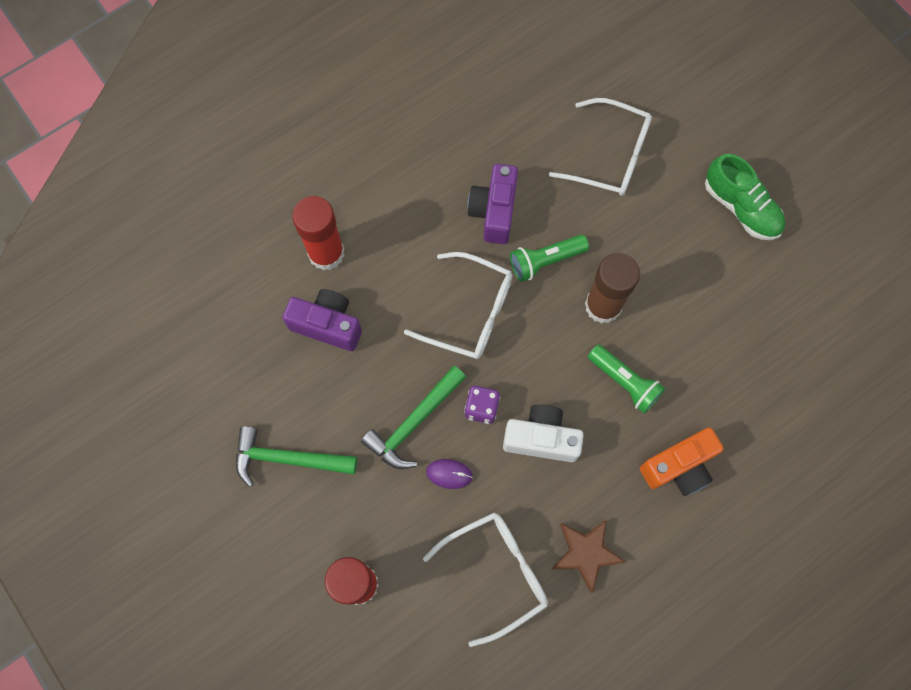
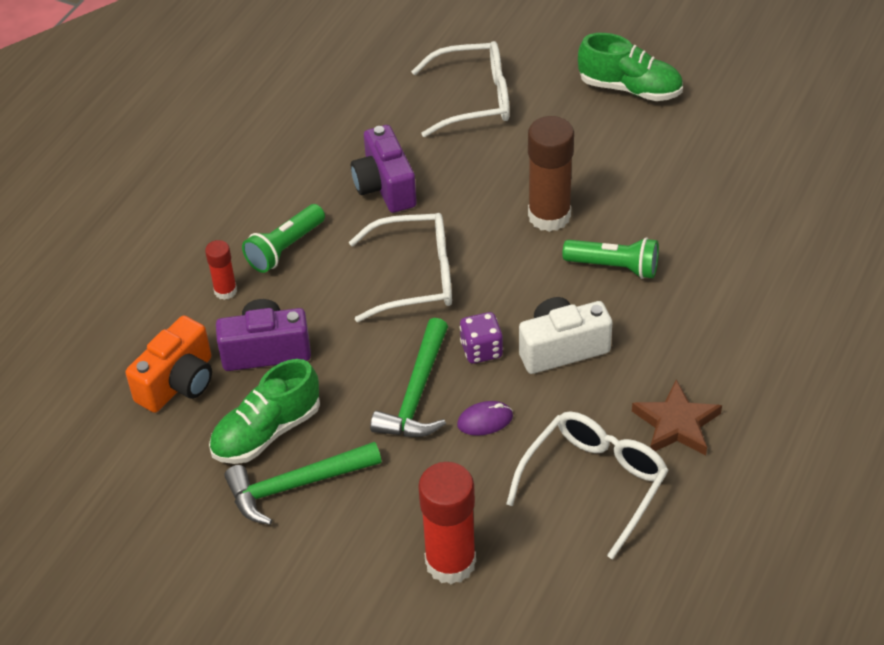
camera: 25 degrees left, 25 degrees down
(291, 400) = (267, 432): none -> green shoe
(326, 253) = (225, 291): red glue stick -> red glue stick, size x0.52
(545, 261) = (465, 204): green flashlight -> green flashlight (285, 248)
(679, 467) = (718, 311): orange camera -> orange camera (178, 383)

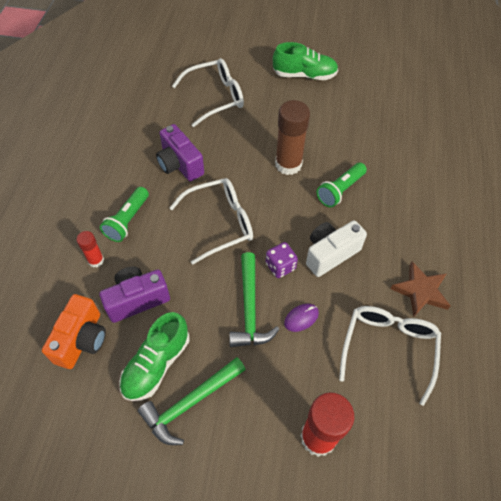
camera: 20 degrees left, 10 degrees up
(614, 267) = (340, 190): green flashlight -> green flashlight turned 135 degrees clockwise

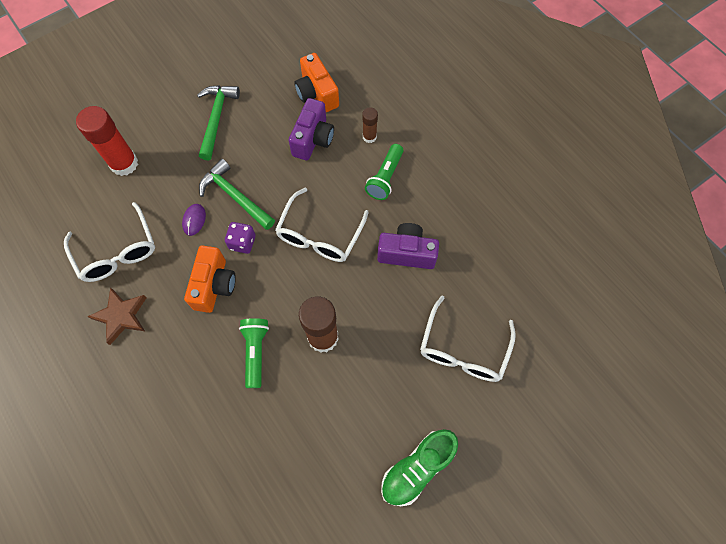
camera: 135 degrees right, 10 degrees up
(96, 260) = (369, 137): red glue stick -> brown glue stick
(127, 220) = (385, 178): green flashlight -> green flashlight turned 135 degrees counterclockwise
(156, 364) = (258, 119): green shoe -> none
(330, 254) = (214, 285): white camera -> orange camera

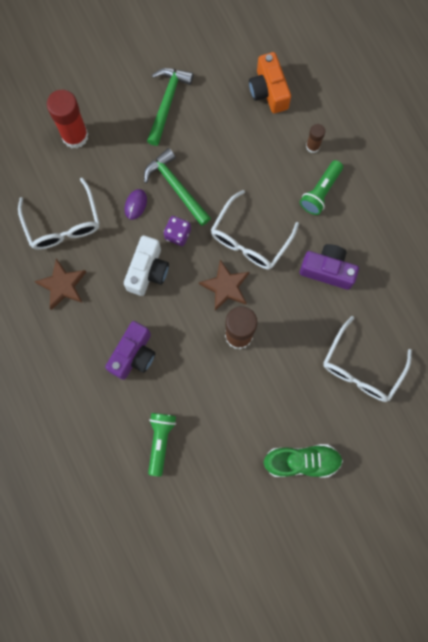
camera: 10 degrees right, 10 degrees up
(214, 285) = (148, 271): orange camera -> white camera
(255, 352) = (177, 338): green flashlight -> green flashlight (160, 441)
(301, 288) = (225, 286): none -> brown star
(313, 139) = (258, 140): purple camera -> purple camera (134, 355)
(417, 468) = (302, 461): green shoe -> green shoe turned 150 degrees counterclockwise

